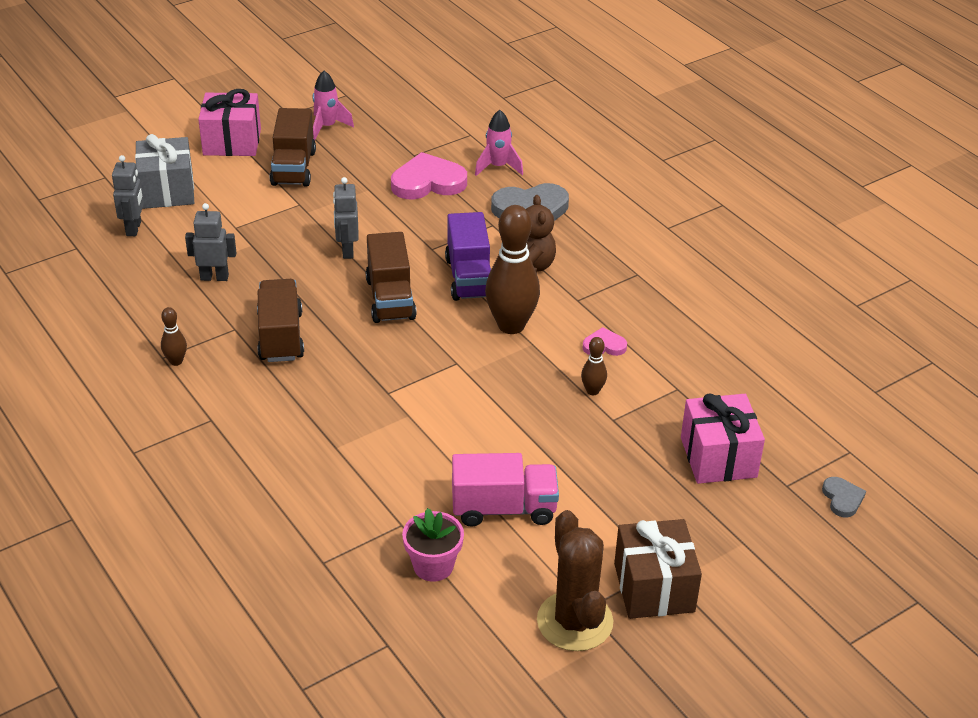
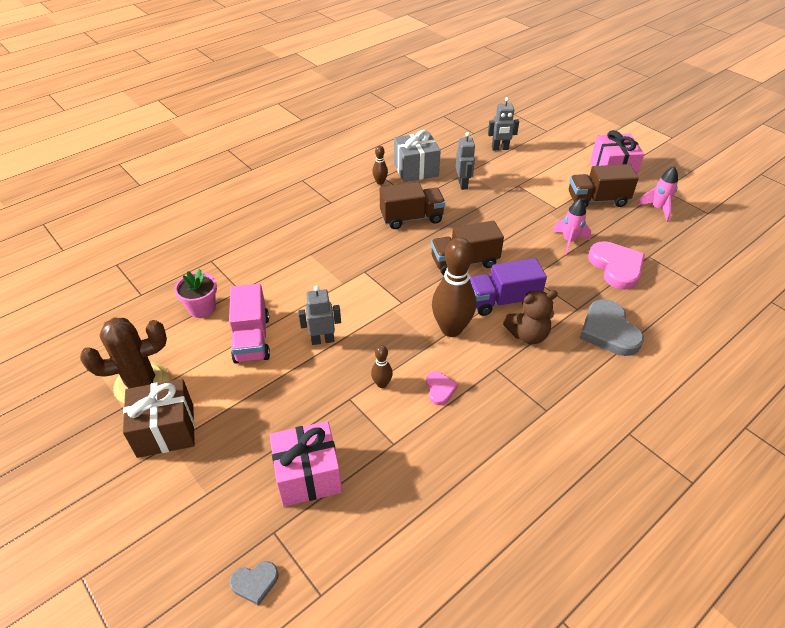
camera: 85 degrees right, 5 degrees up
(167, 191) = (544, 154): grey gift -> grey gift (416, 169)
(347, 251) = (512, 236): grey robot -> grey robot (322, 340)
(498, 167) = (660, 306): pink rocket -> pink rocket (569, 241)

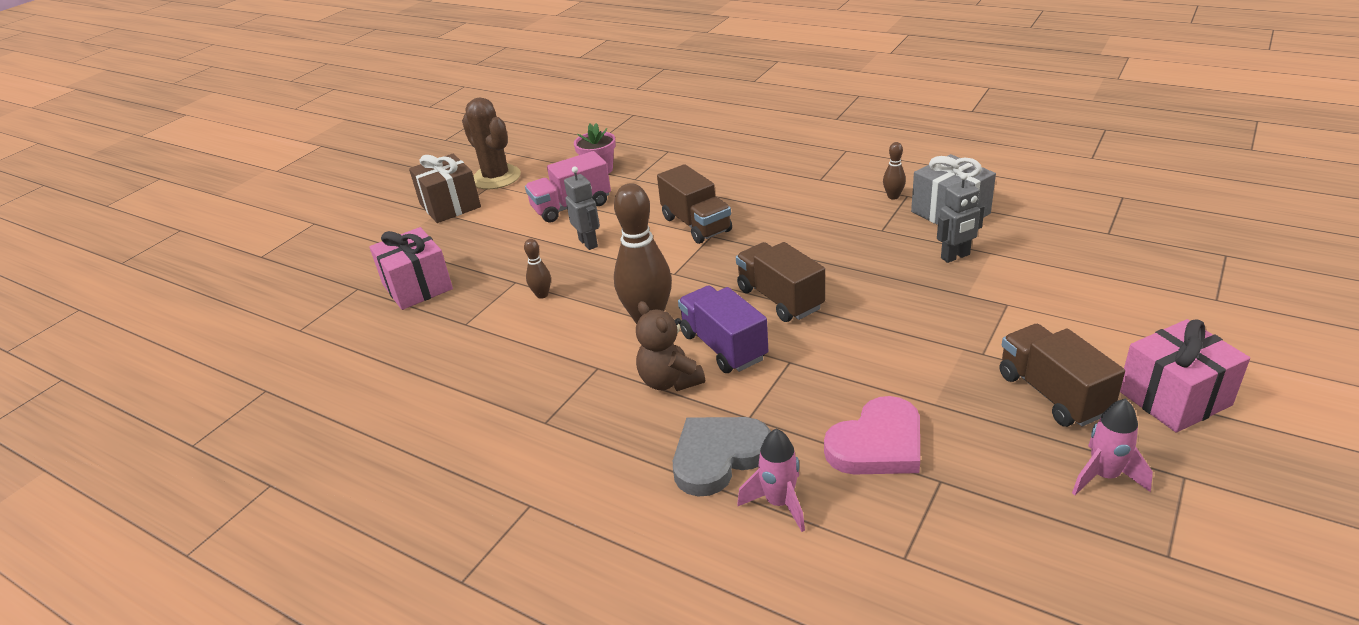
camera: 75 degrees right, 10 degrees down
(255, 583) = (310, 294): grey heart -> none
(411, 218) = (838, 238): brown truck -> brown truck (696, 224)
(440, 389) = (548, 334): pink heart -> none
(500, 148) = (1093, 265): grey robot -> none
(569, 241) = (904, 382): pink rocket -> pink rocket (779, 503)

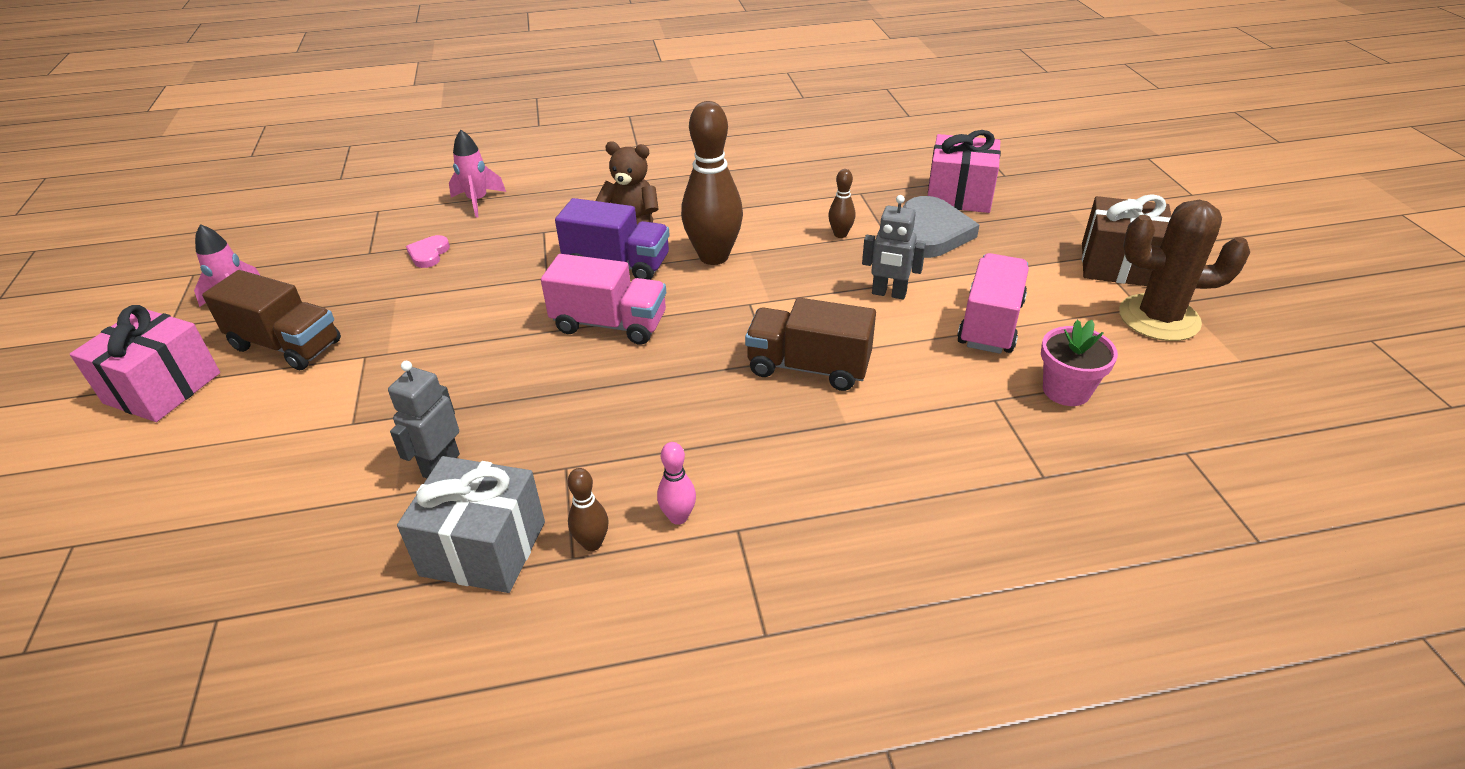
camera: 135 degrees right, 5 degrees up
(718, 456) = (542, 205): grey heart -> grey heart (931, 233)
(779, 299) = (610, 324): brown truck -> pink truck
(842, 191) = (678, 517): none -> pink bowling pin
(877, 444) = (428, 254): pink heart -> pink heart, size x0.51

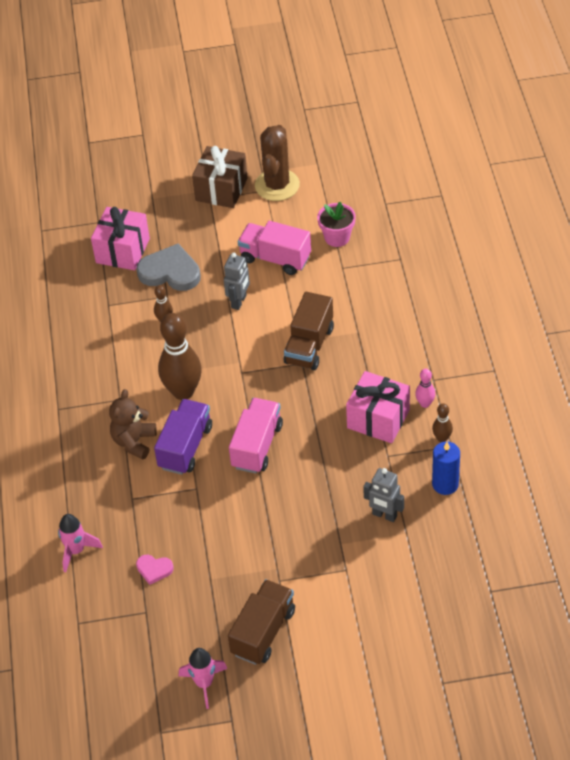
camera: 85 degrees left, 10 degrees up
(163, 388) = (305, 693): pink gift -> pink gift (378, 419)
(483, 548) = (445, 484): grey gift -> blue candle

